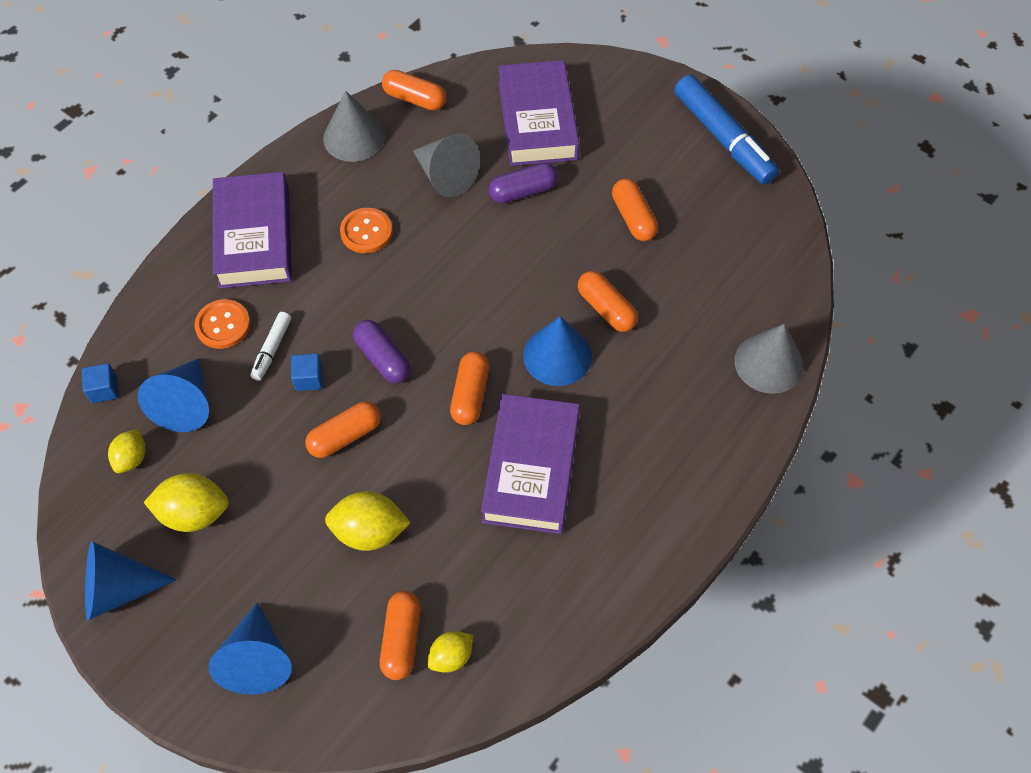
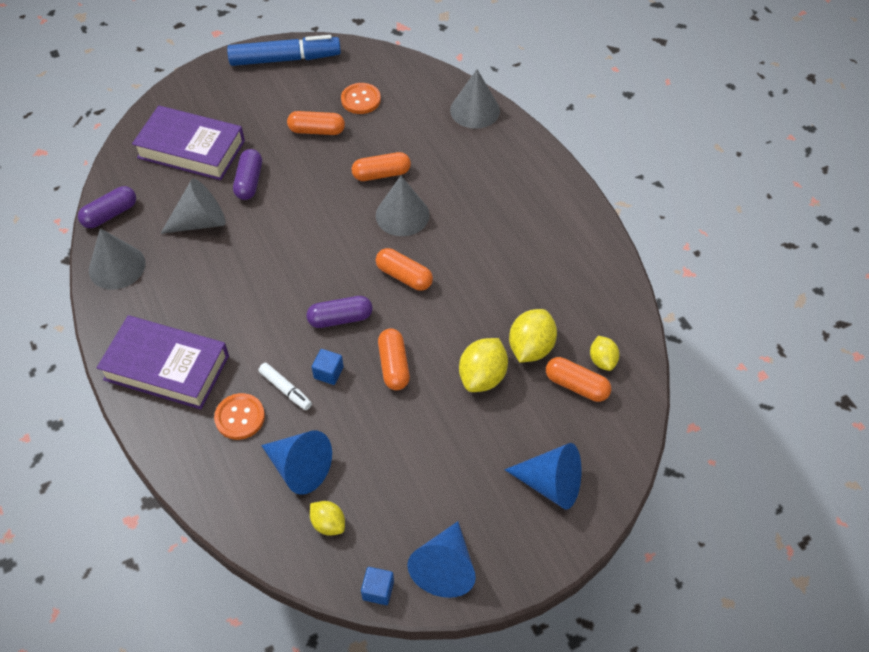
camera: 65 degrees left, 5 degrees down
(104, 389) = (247, 527): blue cube -> blue cube (378, 590)
(194, 513) = (405, 491): yellow lemon -> yellow lemon (531, 348)
(366, 232) = (216, 290): orange button -> orange button (361, 100)
(414, 99) = (110, 214): orange capsule -> purple capsule
(531, 469) = (483, 263): purple book -> none
(557, 355) = (402, 215): blue cone -> grey cone

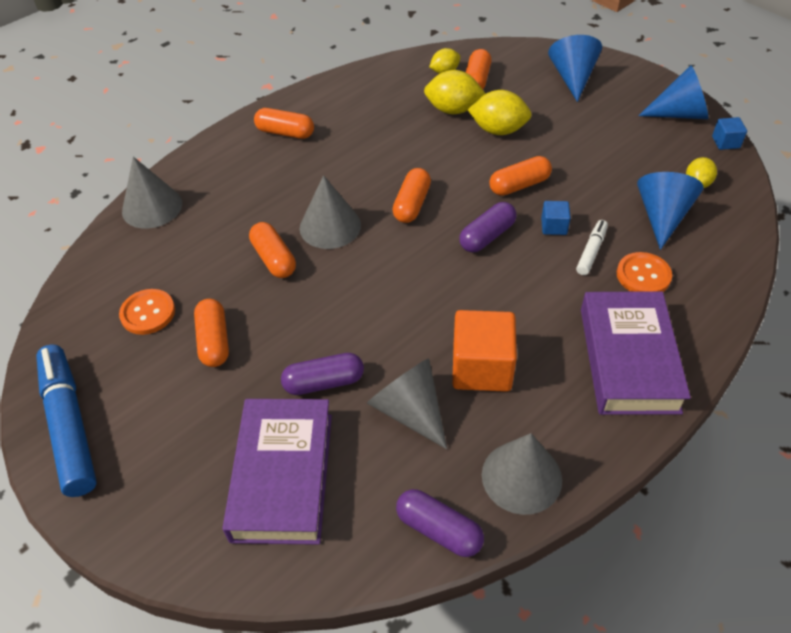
camera: 105 degrees left, 5 degrees down
(211, 272) = (481, 368): none -> orange cube
(340, 318) = (487, 236): purple capsule -> purple capsule turned 75 degrees clockwise
(542, 207) = (285, 133): none -> orange capsule

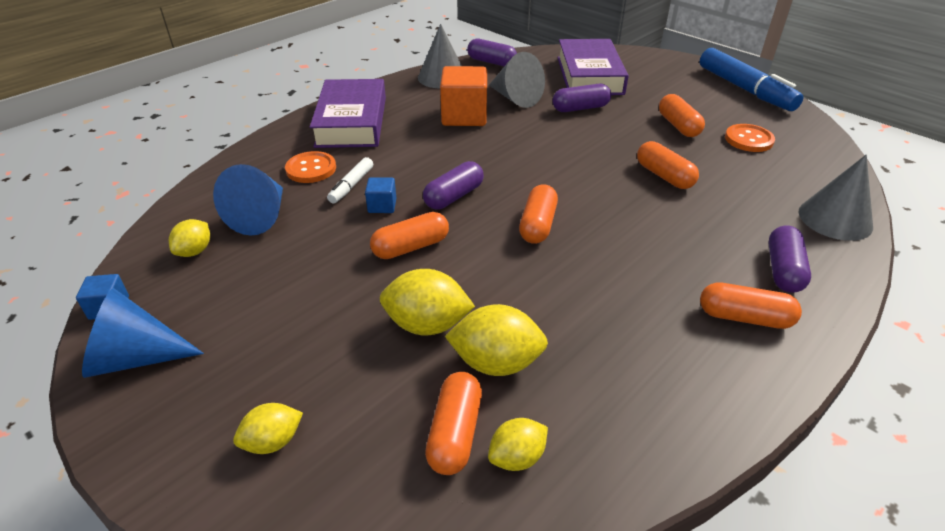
camera: 175 degrees right, 10 degrees down
(233, 163) = (783, 270): none -> purple capsule
(330, 226) = (622, 203): grey cone -> none
(572, 78) = (273, 441): blue cone -> yellow lemon

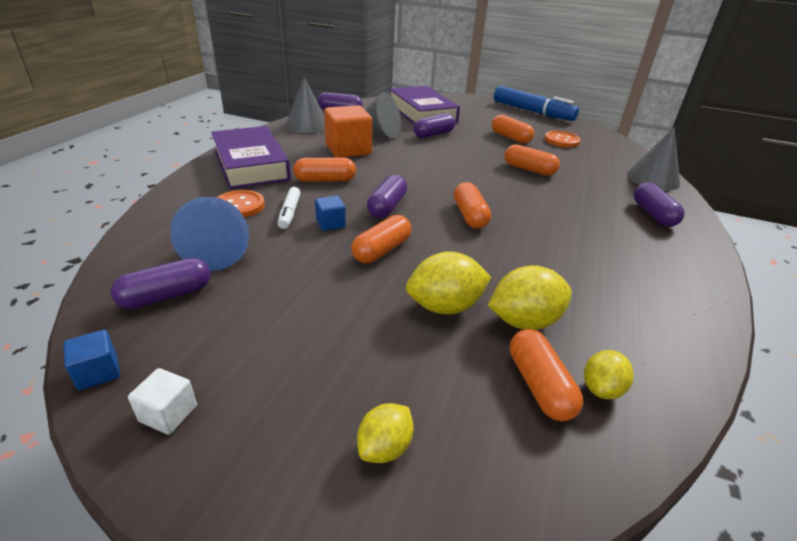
camera: 25 degrees left, 5 degrees down
(136, 358) = (168, 413): blue cone -> white cube
(195, 251) = (166, 296): yellow lemon -> purple capsule
(744, 317) = (658, 248): orange capsule -> orange capsule (325, 180)

